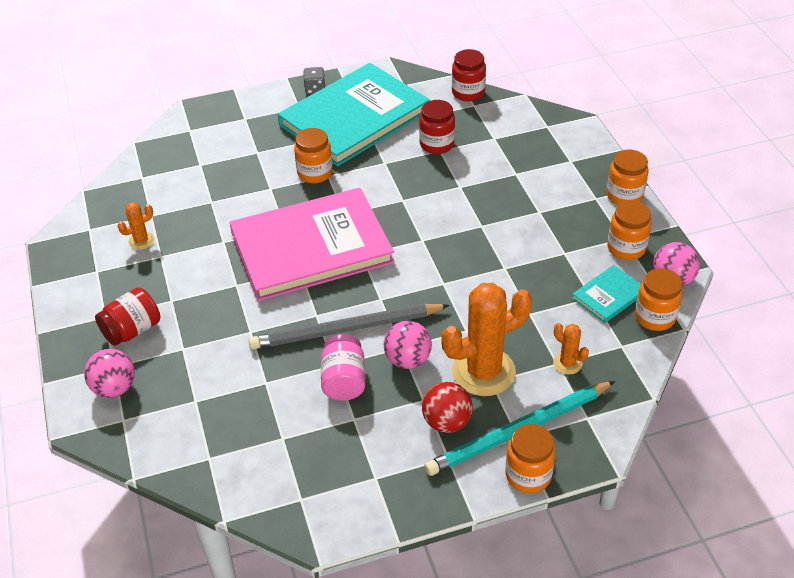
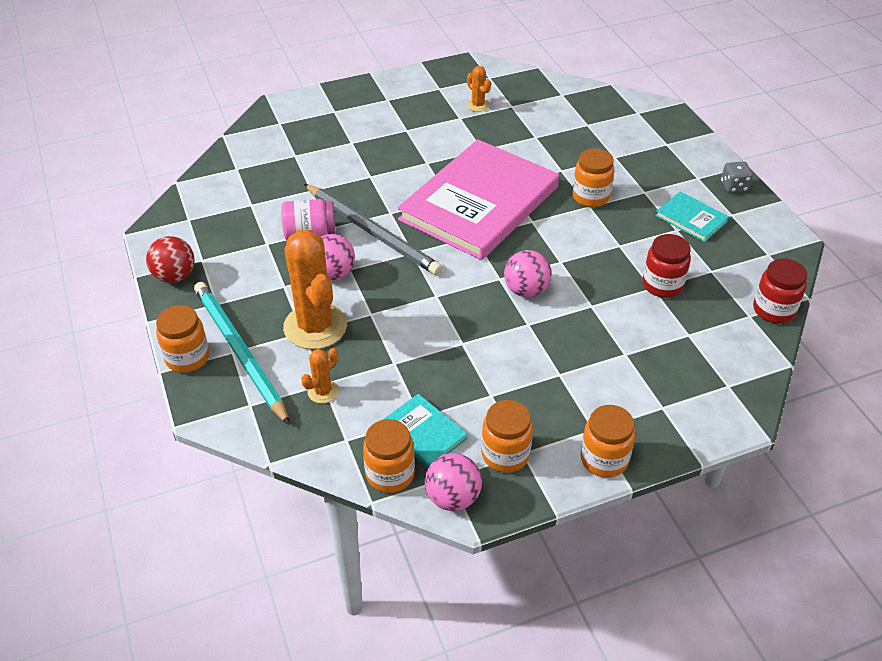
camera: 85 degrees right, 0 degrees up
(114, 388) = (311, 115): pink ball -> pink ball (526, 290)
(132, 330) = (372, 115): red jar -> none
(311, 248) = (479, 203): pink book -> pink book turned 60 degrees clockwise
(346, 329) = (372, 232): grey pencil -> grey pencil turned 150 degrees clockwise
(354, 118) = (691, 218): turquoise book -> turquoise book, size x0.41
(446, 422) = (256, 302): red ball -> red ball (175, 276)

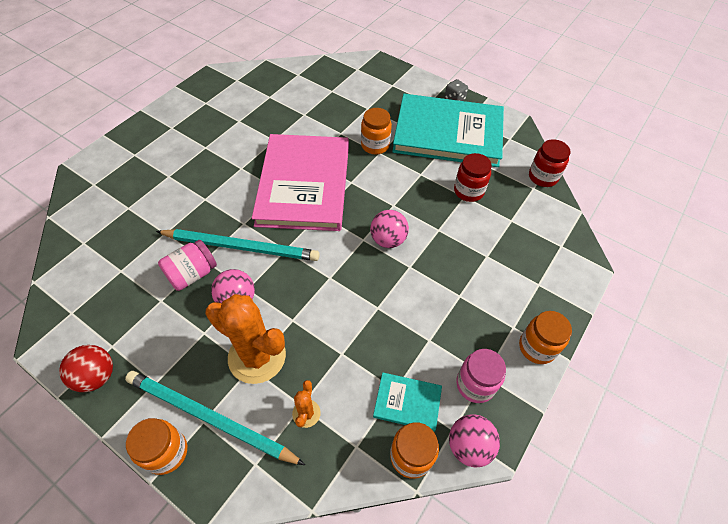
camera: 35 degrees left, 10 degrees up
(372, 232) = (241, 247): grey pencil -> turquoise pencil
(478, 105) = (244, 105): orange cactus -> none
(505, 454) = (475, 384): orange jar -> pink jar
(691, 218) = (448, 133): turquoise book -> turquoise book, size x2.41

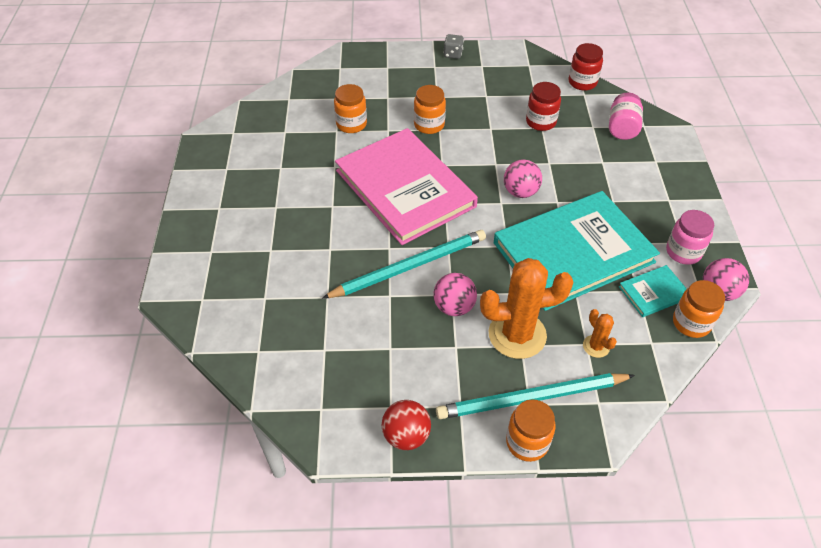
camera: 35 degrees left, 5 degrees down
(192, 274) = (393, 312): pink jar -> pink jar (622, 128)
(448, 133) = (477, 85): turquoise book -> turquoise book (573, 252)
(537, 347) = (696, 203): orange jar -> orange jar (351, 124)

